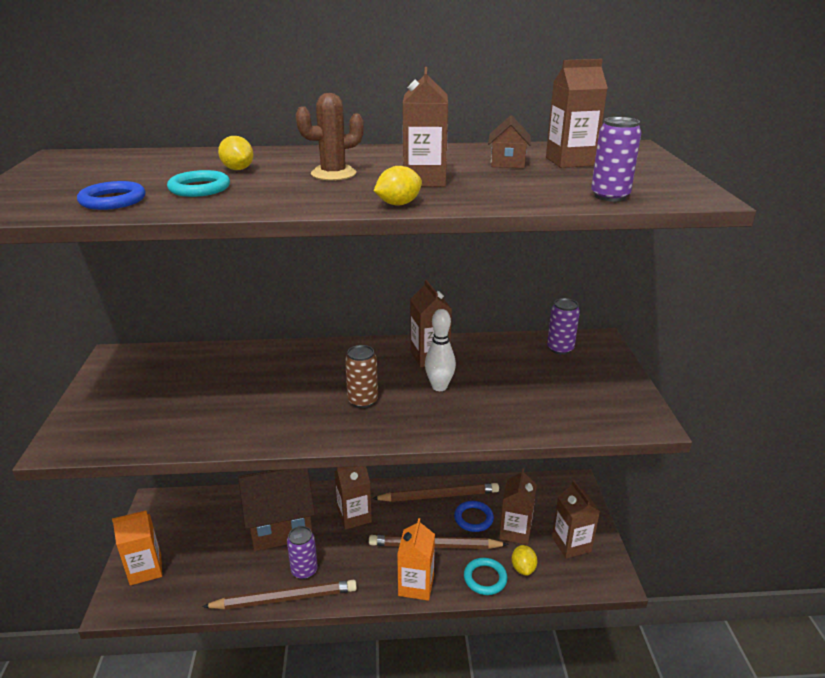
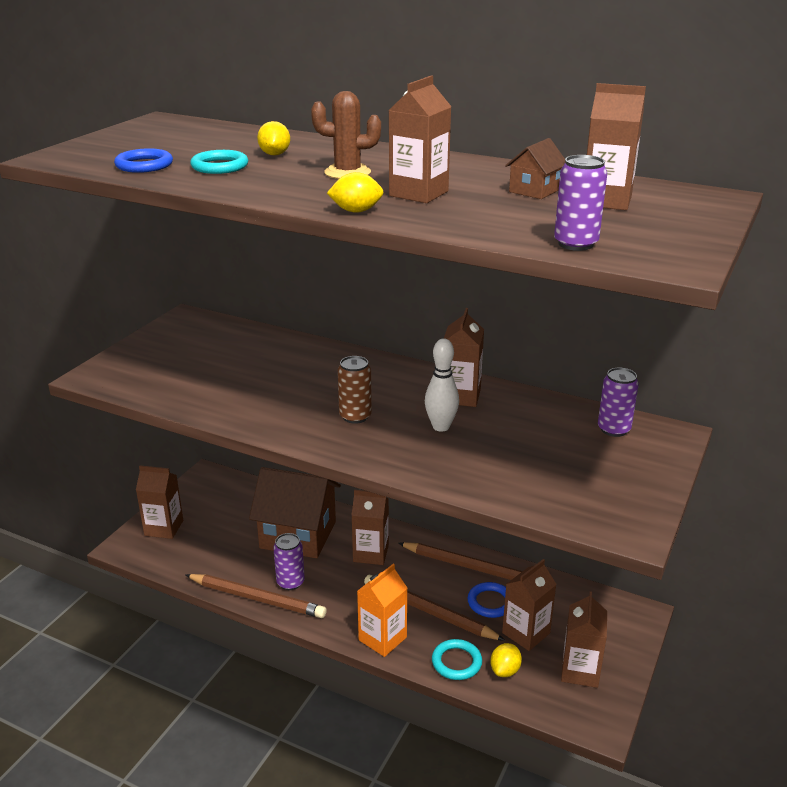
camera: 30 degrees right, 0 degrees up
(145, 569) = (164, 528): orange carton -> brown carton

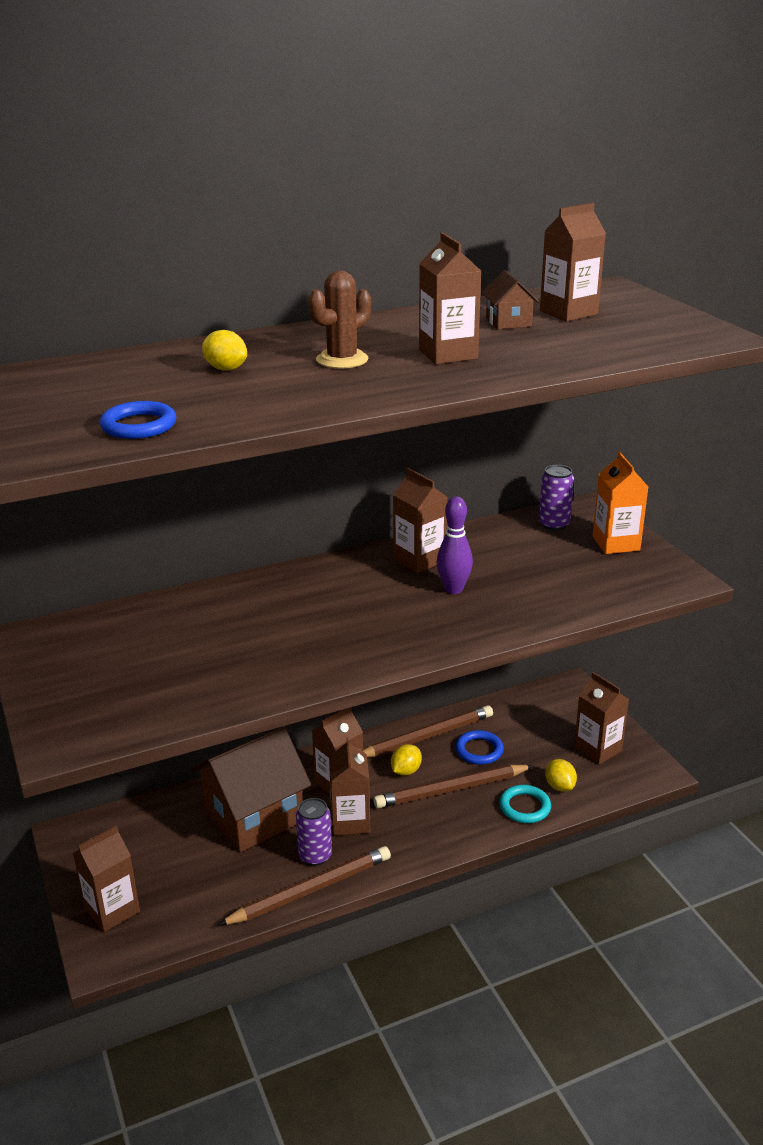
camera: 50 degrees left, 0 degrees up
(220, 166) = (217, 397): turquoise ring -> none
(355, 416) = (380, 621): brown can -> none
(356, 211) = (454, 384): yellow lemon -> yellow lemon (406, 771)
(382, 638) = (453, 834): orange carton -> orange carton (616, 543)
(441, 427) = (453, 589): white bowling pin -> purple bowling pin
(526, 633) = (532, 752): brown carton -> brown carton (350, 821)
(575, 244) = (643, 347): purple can -> none

